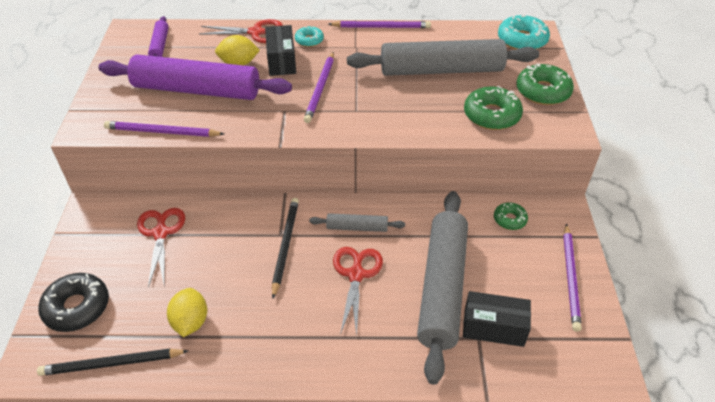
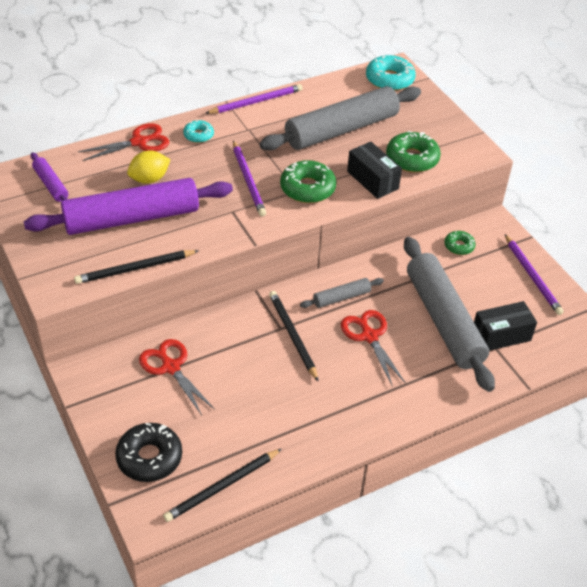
camera: 30 degrees left, 0 degrees up
(162, 132) = (135, 269): purple pencil -> black pencil
(190, 322) = (262, 427): yellow lemon -> none
(281, 61) = (189, 164): black box -> black box (372, 180)
(543, 91) = (438, 124): green donut -> green donut (307, 188)

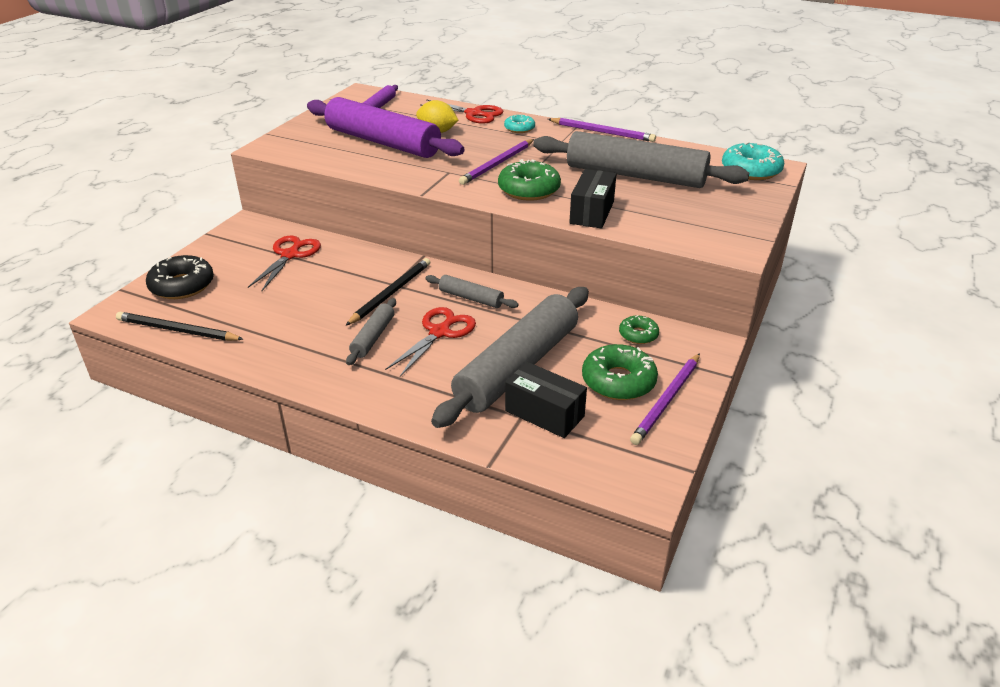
camera: 55 degrees right, 10 degrees down
(135, 269) = (327, 163): black pencil -> none
(342, 374) = (373, 337): none -> grey rolling pin
(412, 159) = (657, 220): green donut -> green donut (618, 381)

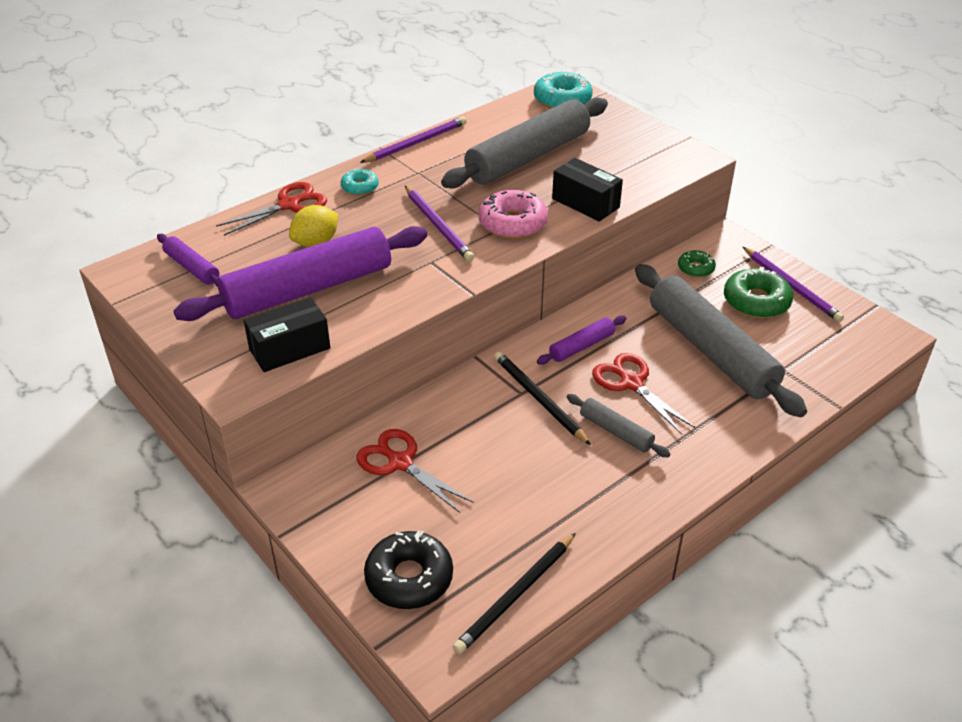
camera: 65 degrees left, 5 degrees up
(471, 298) = (581, 346): grey rolling pin -> purple rolling pin
(529, 189) = (512, 223): green donut -> pink donut
(544, 413) = (784, 355): black box -> black box (290, 349)

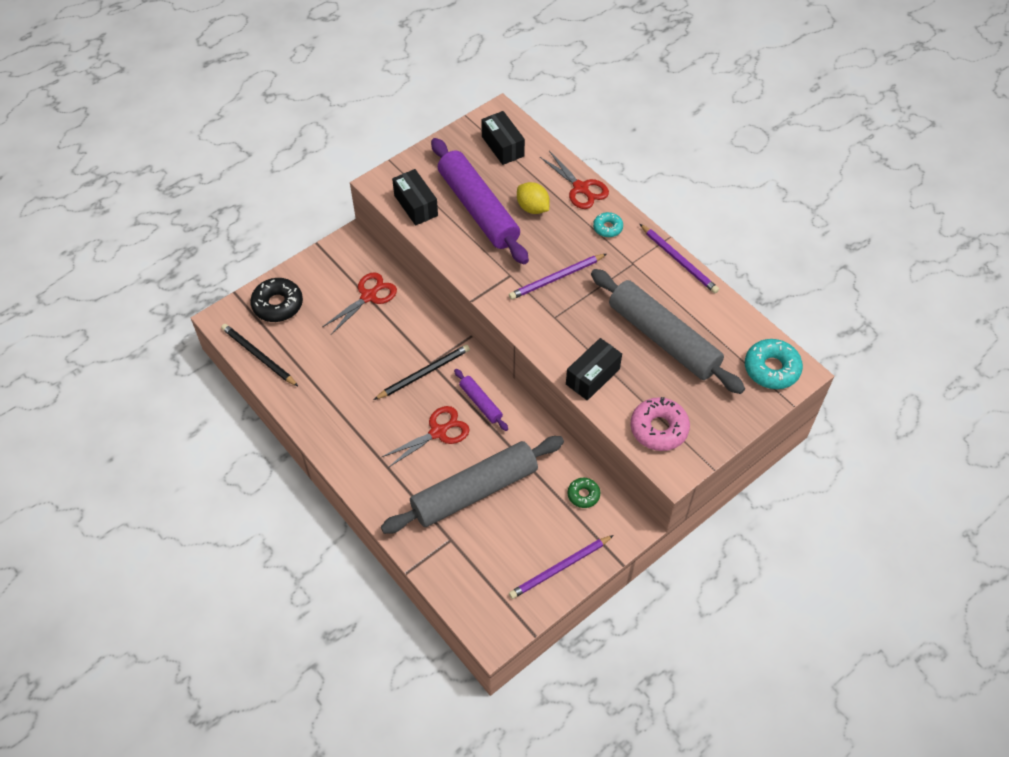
camera: 90 degrees right, 15 degrees up
(192, 267) = (502, 146): purple rolling pin -> black box
(512, 223) = (561, 325): pink donut -> pink donut (659, 428)
(616, 431) = (389, 418): grey rolling pin -> none
(756, 301) = (537, 535): green donut -> none

